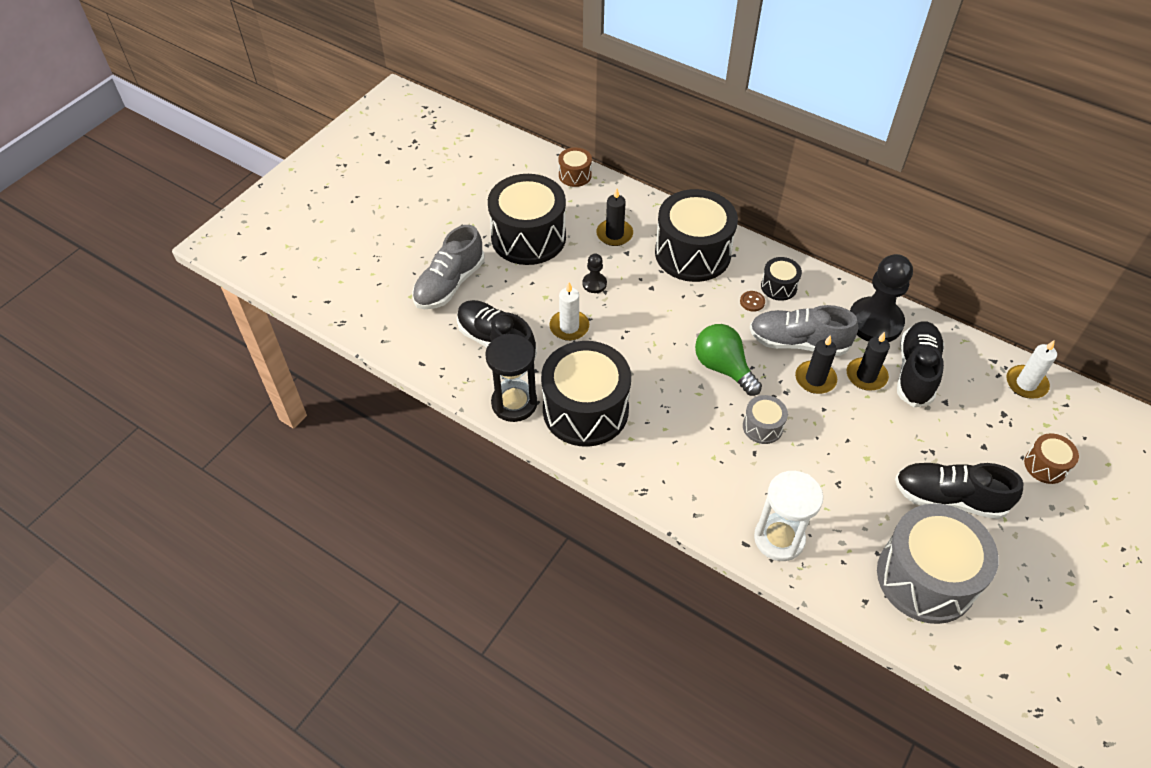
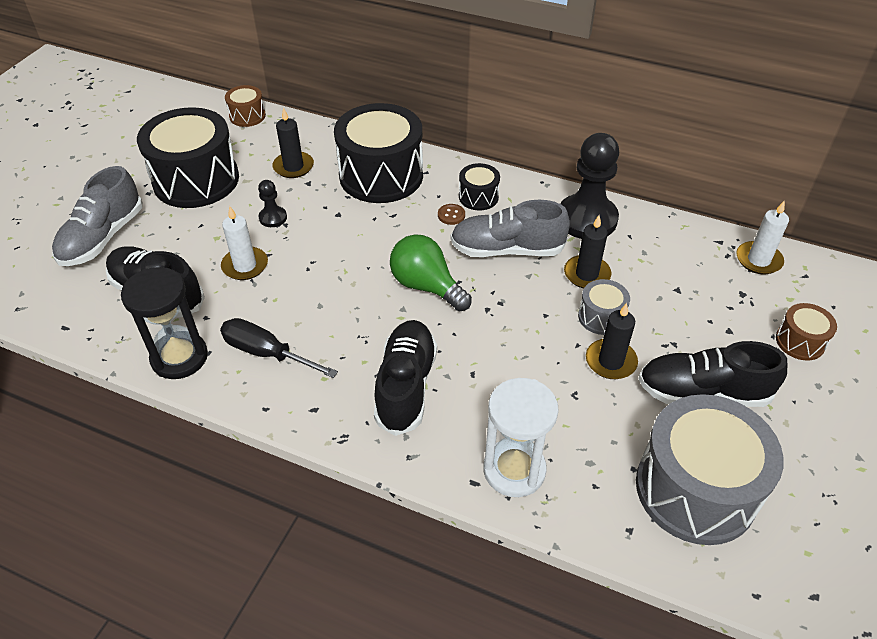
camera: 10 degrees left, 5 degrees down
(585, 410) = (267, 353): black drum -> black screwdriver
(762, 427) = (478, 343): grey drum -> grey drum (601, 317)
(815, 379) = (531, 285): black candle -> black candle (610, 361)
(915, 372) = (639, 263): black shoe -> black shoe (406, 386)

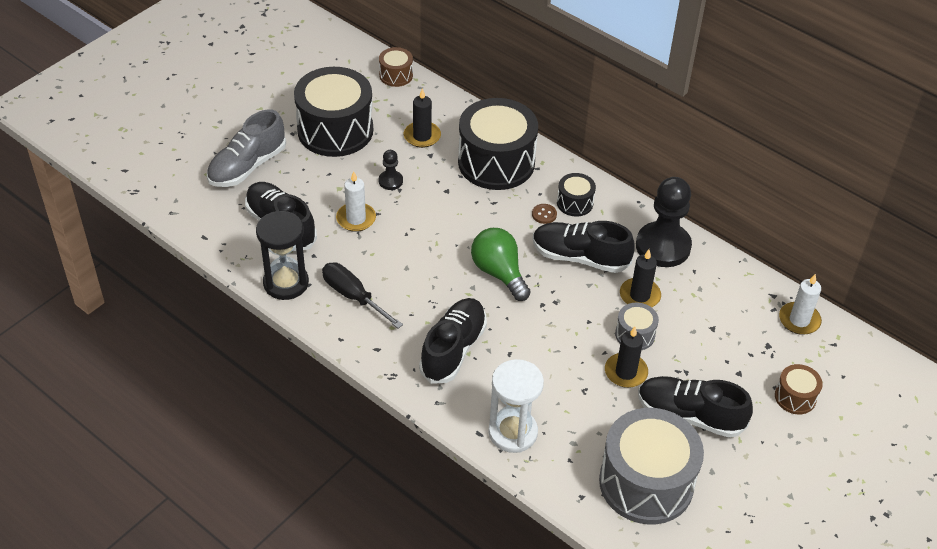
camera: 15 degrees right, 0 degrees up
(507, 250) = (580, 257): grey shoe -> black shoe

